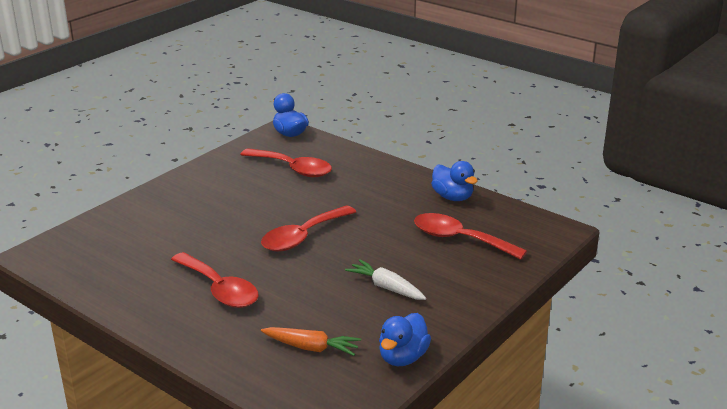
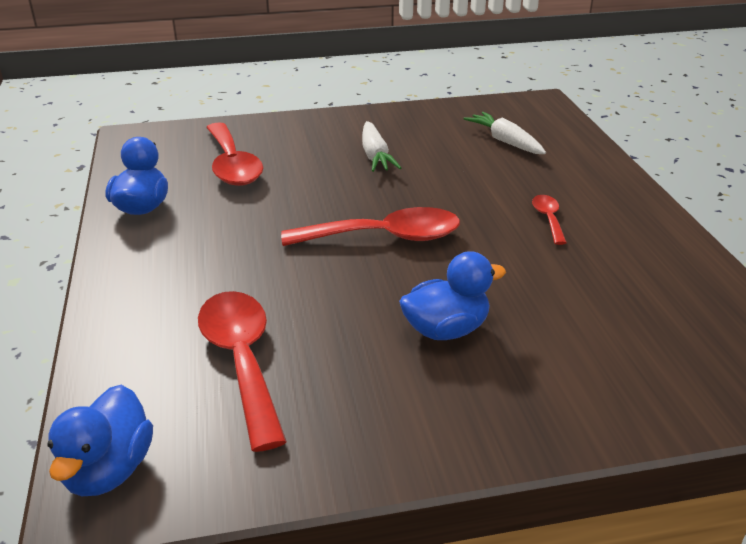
camera: 140 degrees left, 5 degrees up
(219, 289) = (548, 219): red spoon -> red spoon, size x0.49
(311, 348) = (505, 141): orange carrot -> white carrot
(403, 357) = (438, 112): blue duck -> blue duck (446, 330)

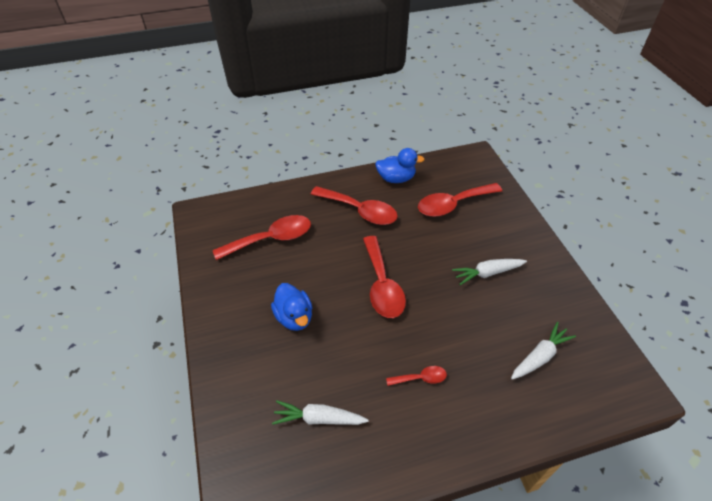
camera: 85 degrees right, 15 degrees up
(109, 470) = (211, 212): blue duck -> none
(207, 249) = (360, 211): none -> red spoon
(632, 307) = (318, 418): none -> white carrot

